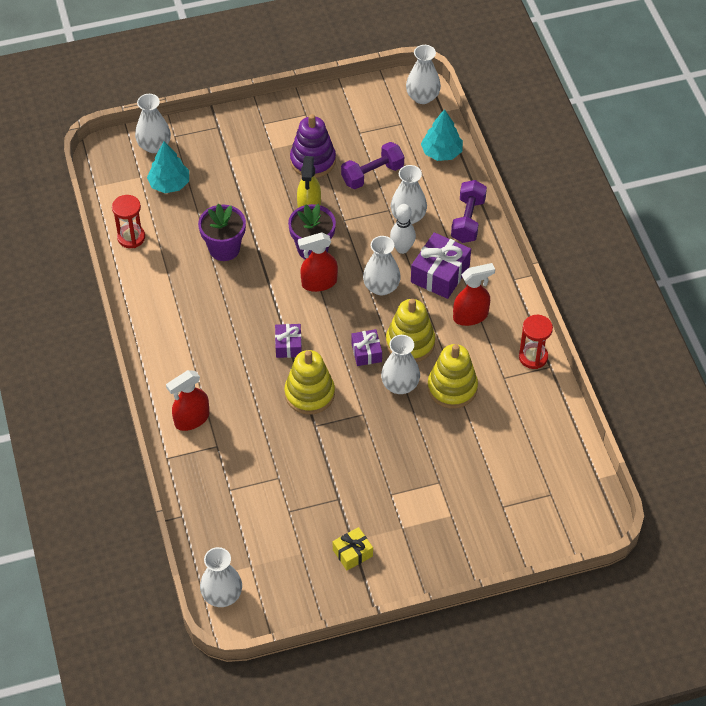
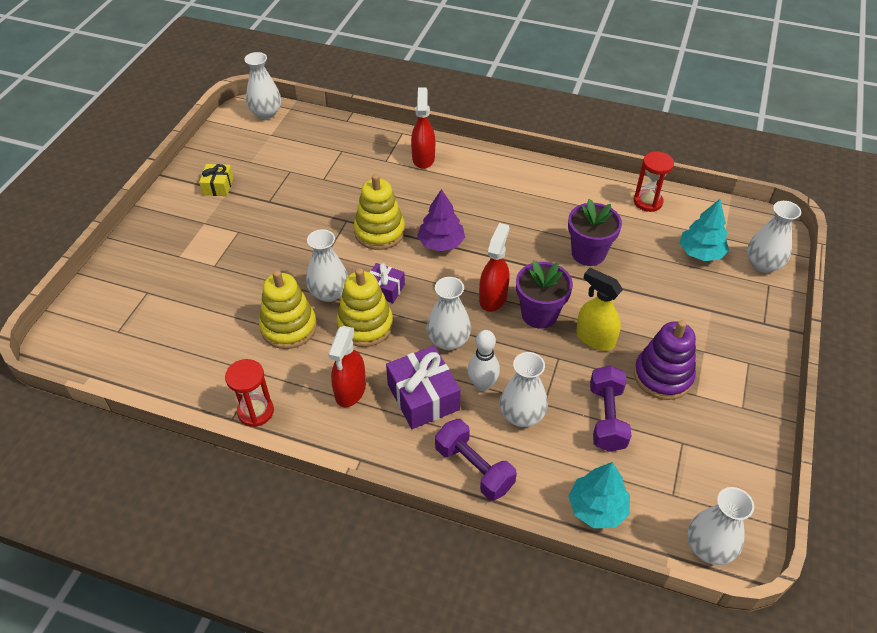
camera: 125 degrees right, 5 degrees down
(288, 345) = (441, 243): purple gift -> purple tree

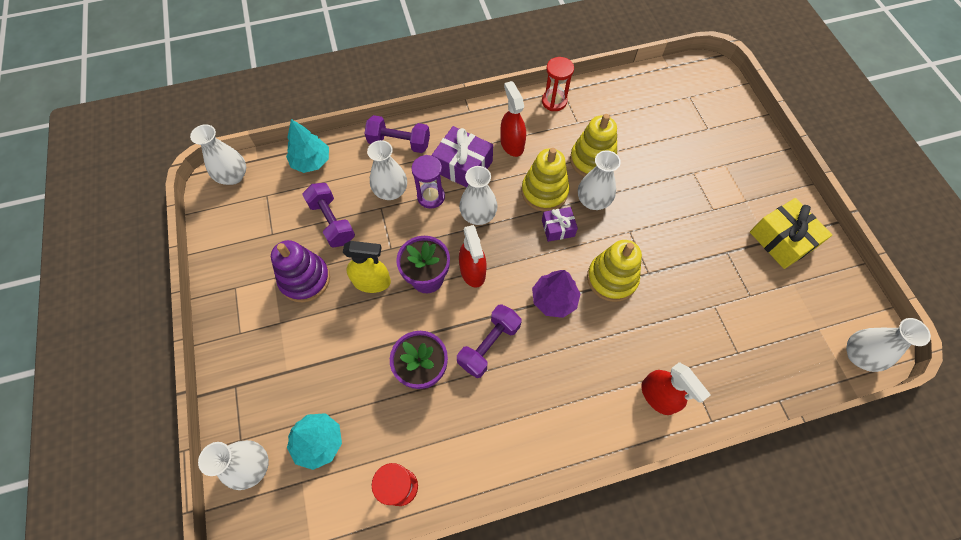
camera: 145 degrees right, 15 degrees up
(218, 186) = (781, 240): yellow gift -> yellow gift, size x1.71
(482, 385) = (431, 196): white bowling pin -> purple hourglass
(521, 242) = (489, 345): none -> purple dumbbell

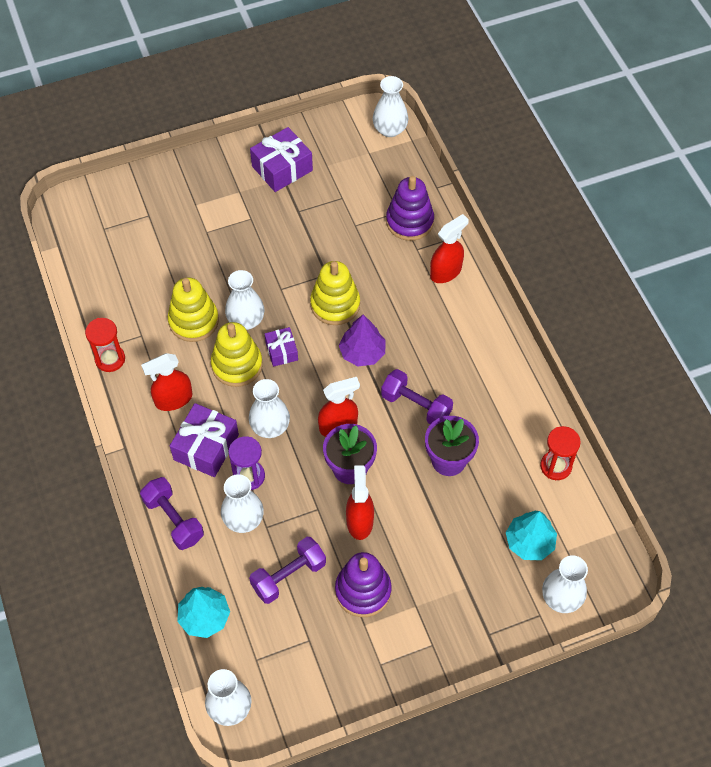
camera: 95 degrees left, 5 degrees down
(372, 282) = (359, 521): yellow spray bottle -> red spray bottle
(399, 143) = (173, 520): purple dumbbell -> purple dumbbell turned 45 degrees counterclockwise
(725, 363) = (409, 221): none -> purple stacking toy
(781, 240) = (282, 168): yellow gift -> purple gift

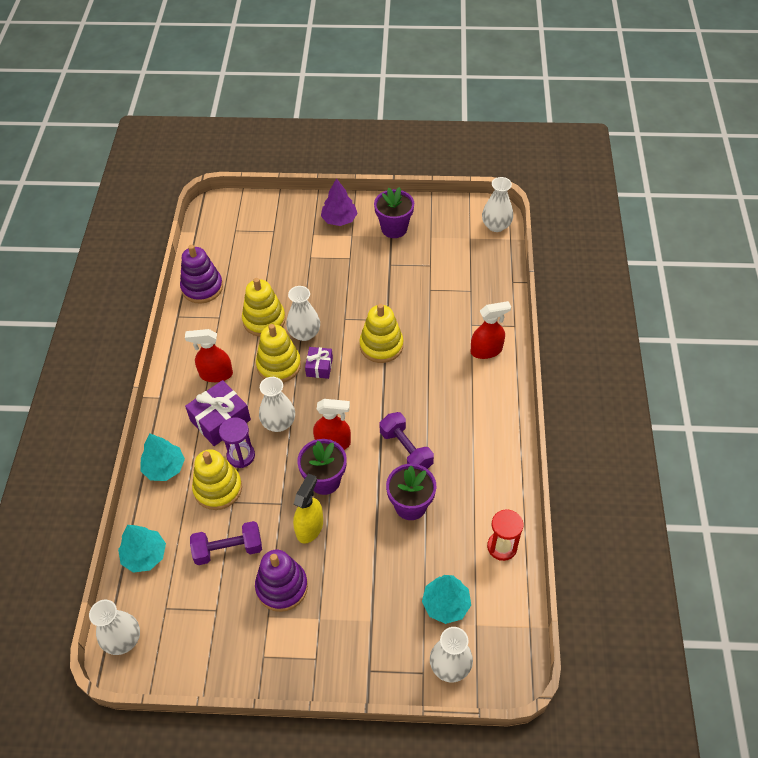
camera: 25 degrees right, 5 degrees down
(110, 359) = (186, 327): red hourglass -> none
(173, 520) = (164, 467): purple dumbbell -> turquoise tree
(243, 519) = (218, 488): white vase -> yellow stacking toy
(282, 168) = (394, 228): purple gift -> purple flower pot
(359, 521) = (310, 527): red spray bottle -> yellow spray bottle
(362, 352) = (383, 391): purple tree -> purple tree (339, 219)
(409, 221) = (476, 301): purple stacking toy -> purple stacking toy (202, 287)

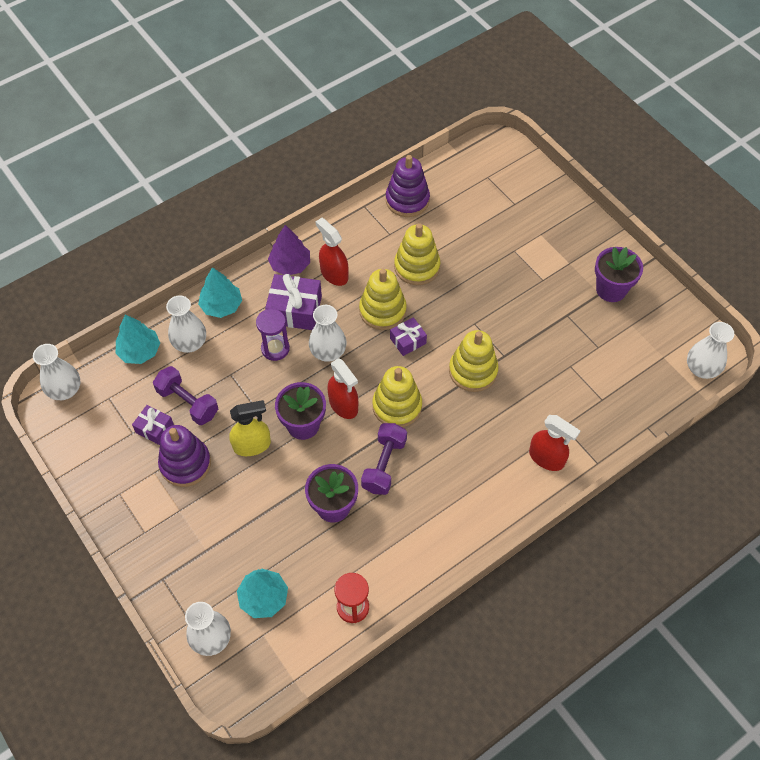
camera: 50 degrees right, 5 degrees up
(218, 488) = (233, 355): yellow stacking toy -> yellow stacking toy (397, 406)
(228, 590) = (154, 428): none -> purple gift
(304, 333) = (431, 305): white vase -> white vase (190, 343)
(339, 219) = (577, 241): purple tree -> purple tree (290, 264)

